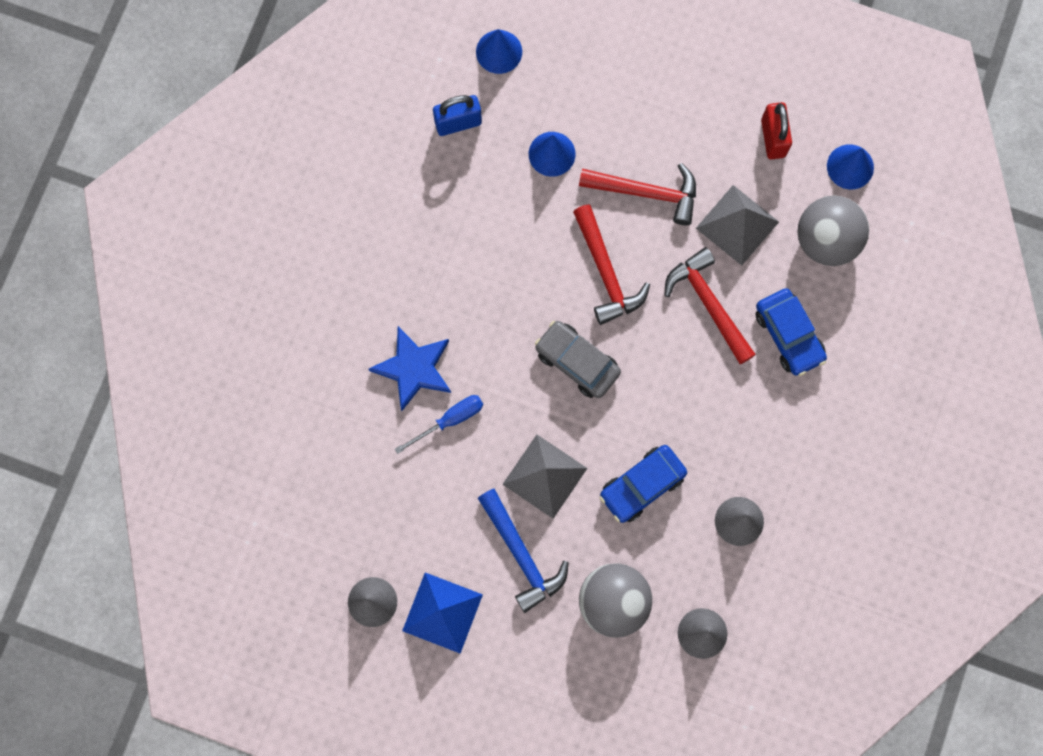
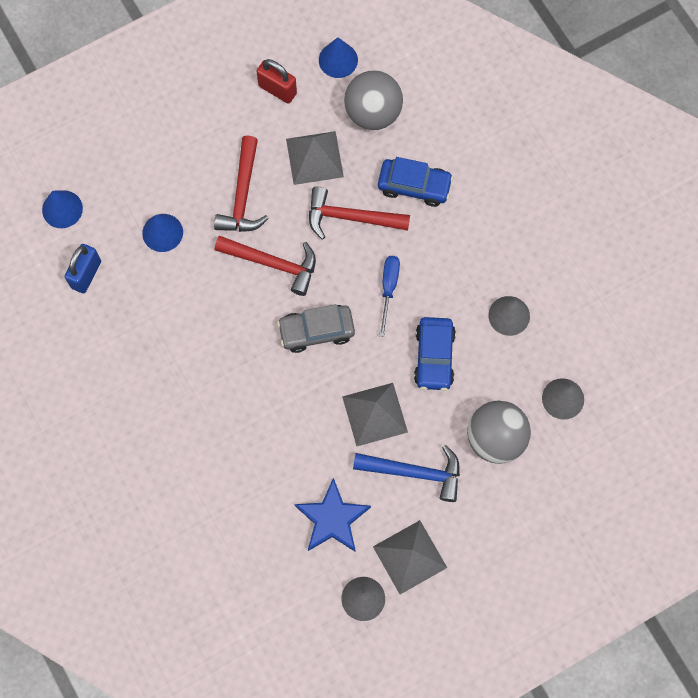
camera: 50 degrees left, 5 degrees down
(413, 368) = (227, 440): blue star -> blue star (332, 519)
(442, 612) = (410, 557): blue pyramid -> grey pyramid
(450, 420) = (284, 445): blue screwdriver -> blue screwdriver (388, 288)
(646, 192) = (243, 195): red hammer -> red hammer turned 135 degrees clockwise

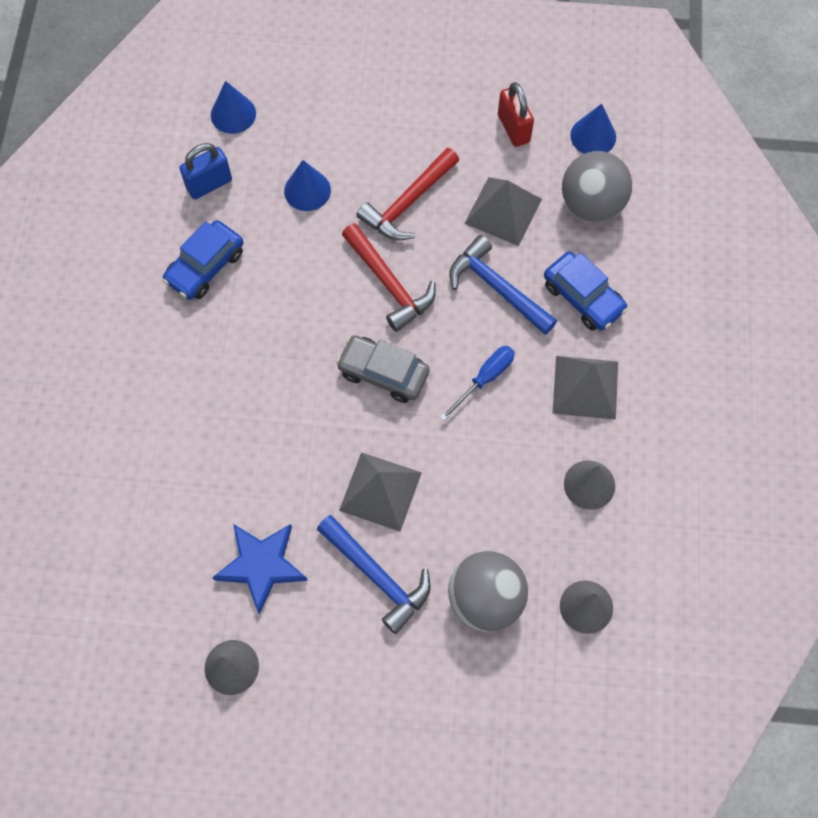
camera: 35 degrees right, 5 degrees down
(350, 217) = (497, 288): red hammer -> blue hammer
(410, 557) = (309, 658): grey pyramid -> grey pyramid (585, 387)
(434, 357) = (481, 475): blue car -> blue car (205, 266)

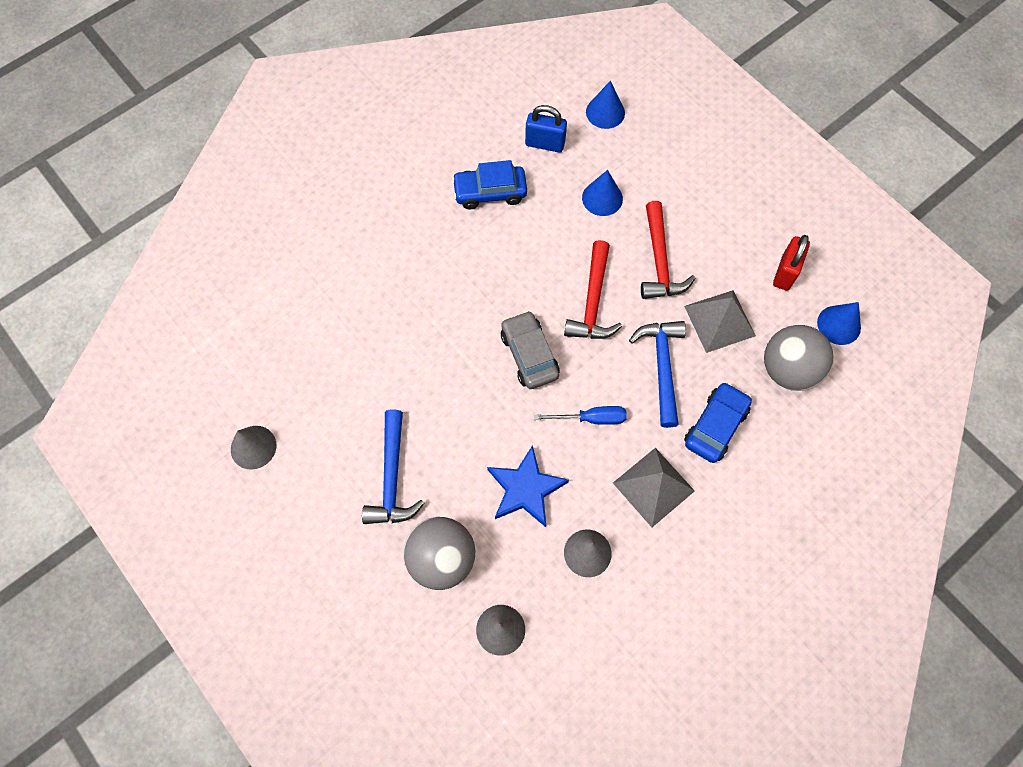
camera: 45 degrees right, 0 degrees up
(261, 565) = (333, 403): blue star -> blue star (525, 489)
(380, 491) = (449, 427): grey pyramid -> none
(408, 203) = (659, 261): red hammer -> red hammer turned 90 degrees counterclockwise
(583, 297) = (715, 426): blue car -> blue car turned 150 degrees counterclockwise

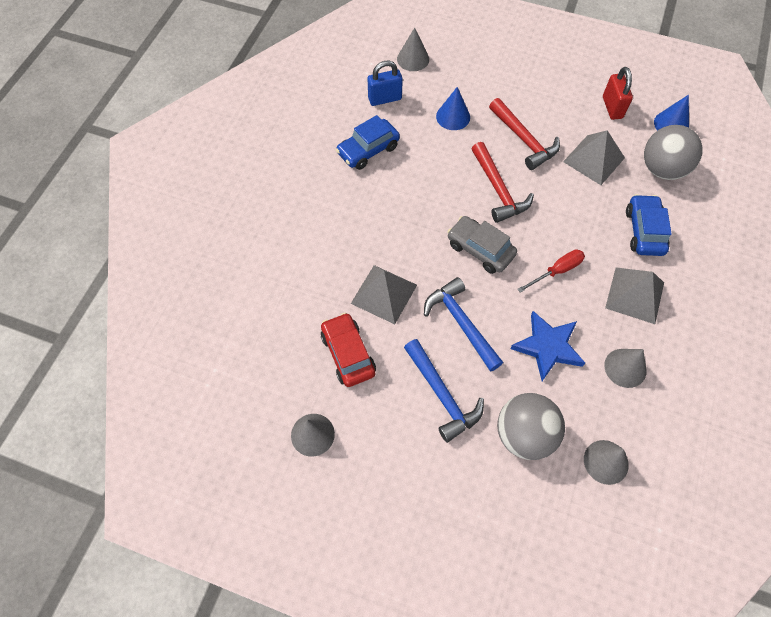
camera: 30 degrees left, 5 degrees down
(333, 390) = (348, 354): none -> red car
(405, 349) = (384, 294): none -> grey pyramid
(591, 418) = (557, 271): blue screwdriver -> red screwdriver
(605, 112) = (413, 59): blue cone -> grey cone
(662, 367) = (579, 210): blue hammer -> blue hammer (461, 323)

